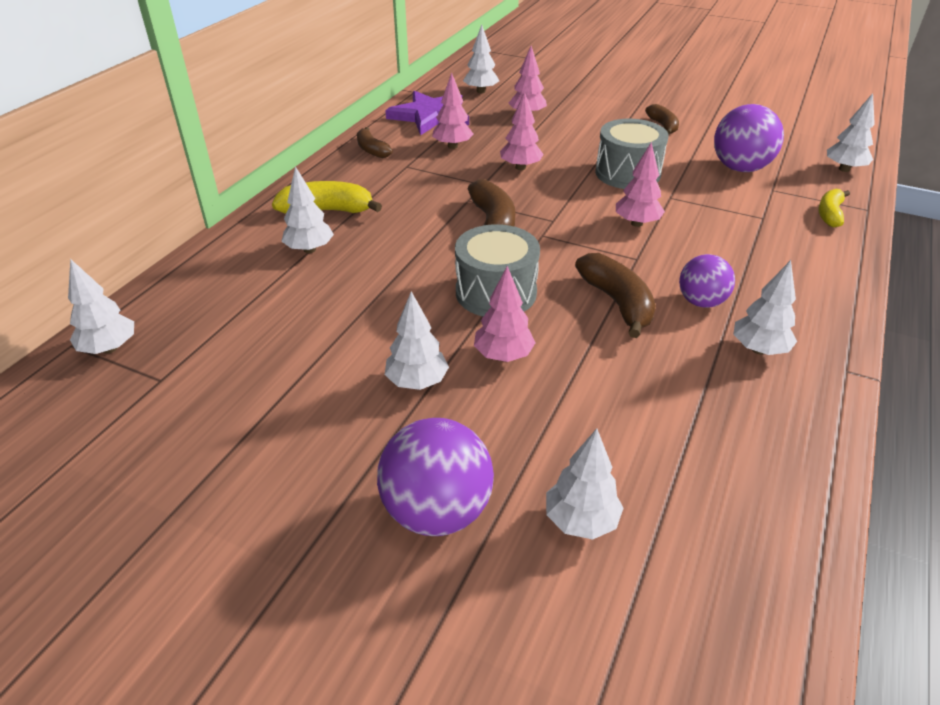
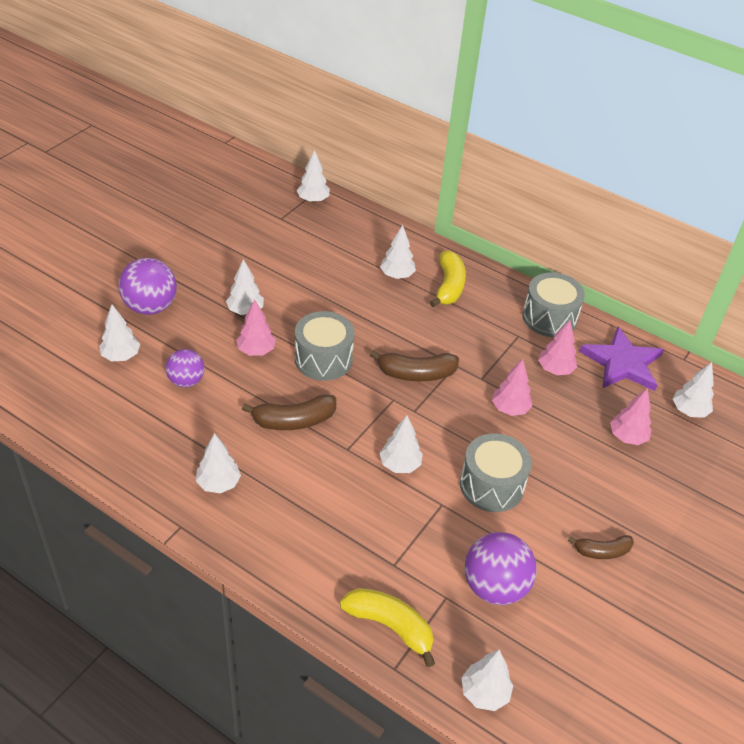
camera: 95 degrees right, 5 degrees up
(372, 150) = (549, 318): brown banana -> grey drum
(636, 223) = (400, 465): pink tree -> white tree
(701, 302) = (281, 470): purple ball -> purple ball (186, 381)
(830, 214) = (390, 626): yellow banana -> yellow banana, size x1.56

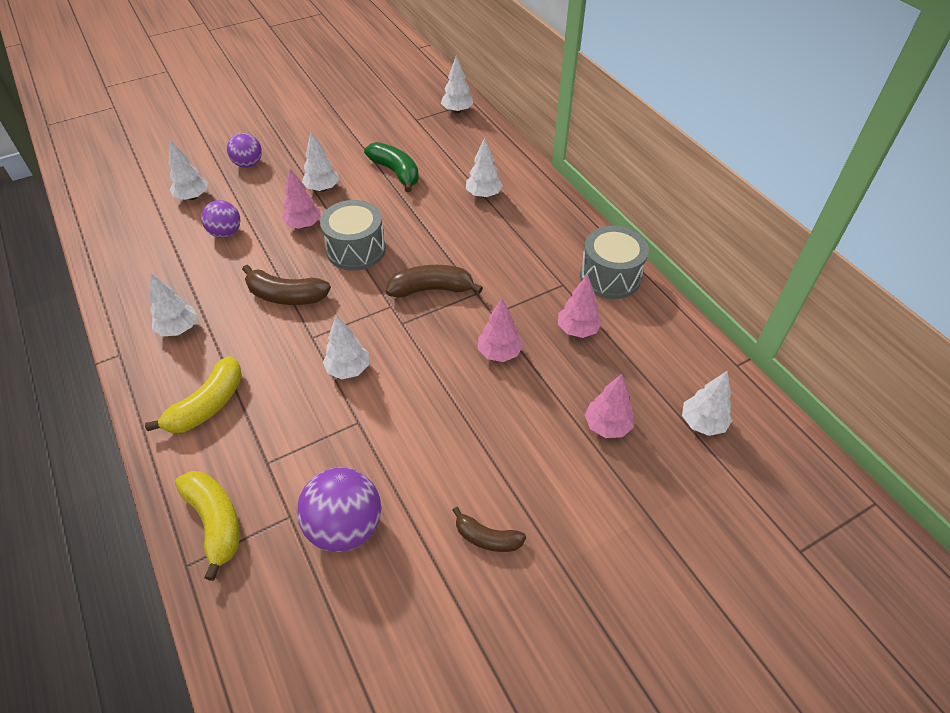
camera: 30 degrees right, 5 degrees up
(150, 307) = (248, 164): purple ball -> purple ball, size x0.63
(302, 276) = (396, 172): none -> green banana
(416, 374) = (431, 289): brown banana -> brown banana turned 150 degrees clockwise
(449, 286) = (527, 218): yellow banana -> yellow banana (208, 405)
(484, 693) = (248, 634): white tree -> none
(491, 485) = (422, 422): grey drum -> none
(622, 363) = (659, 347): purple star -> none

